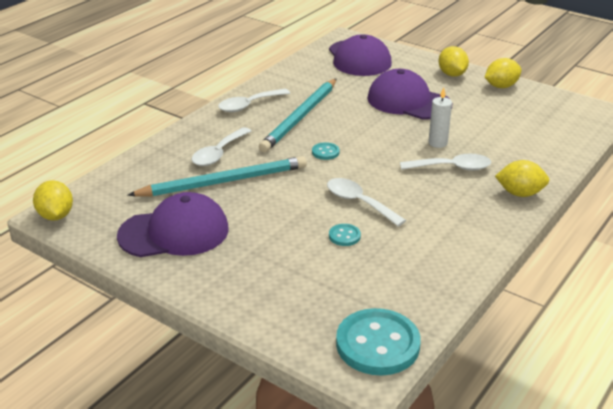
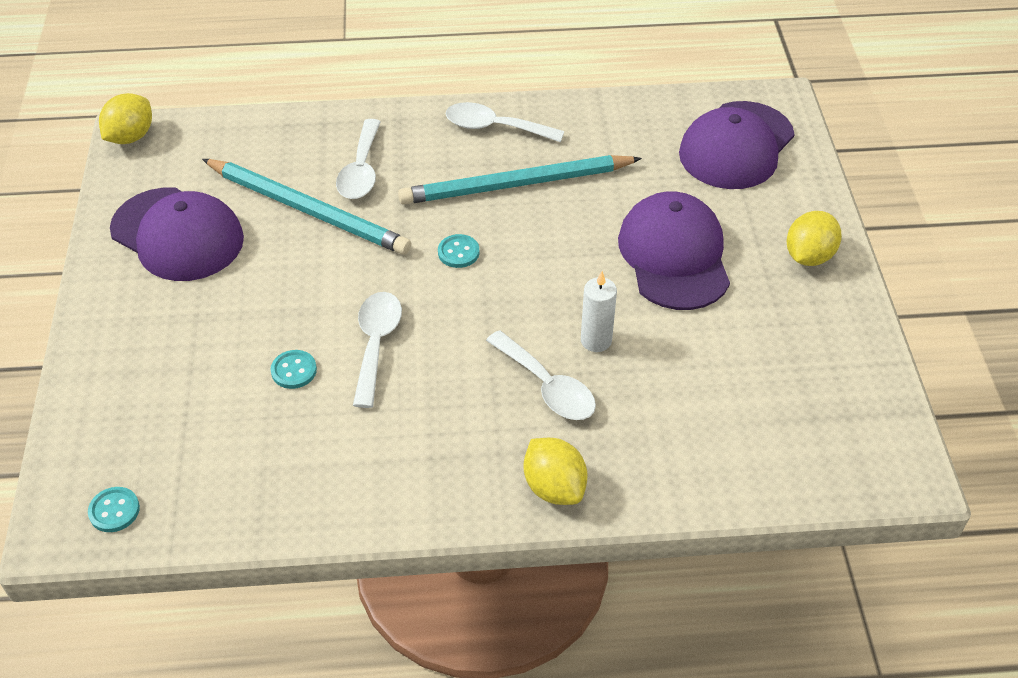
camera: 50 degrees right, 15 degrees up
(218, 153) = (361, 170): white spoon -> white spoon turned 75 degrees counterclockwise
(377, 344) = (114, 511): turquoise button -> turquoise button, size x0.45
(501, 86) = (839, 324): yellow lemon -> none

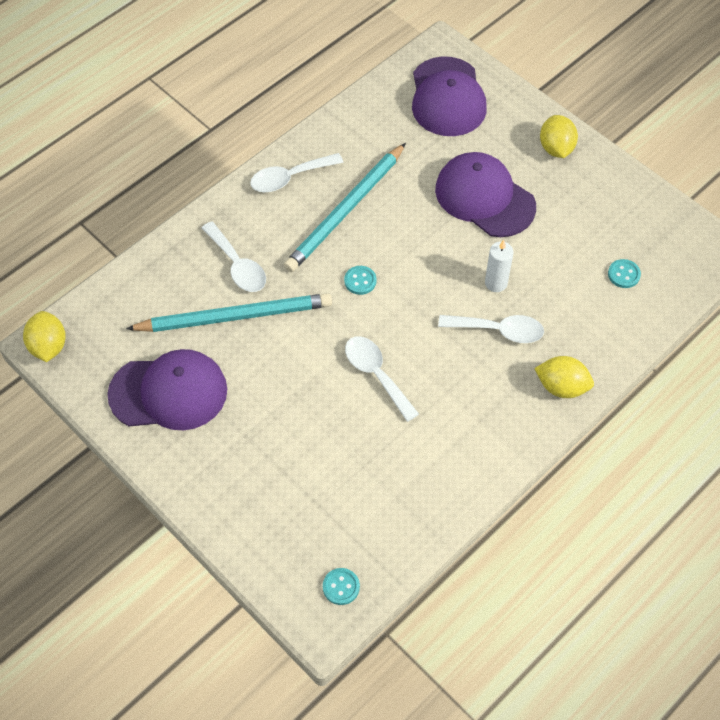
camera: 40 degrees left, 10 degrees up
(294, 370) = (347, 426): turquoise button -> turquoise button (623, 274)

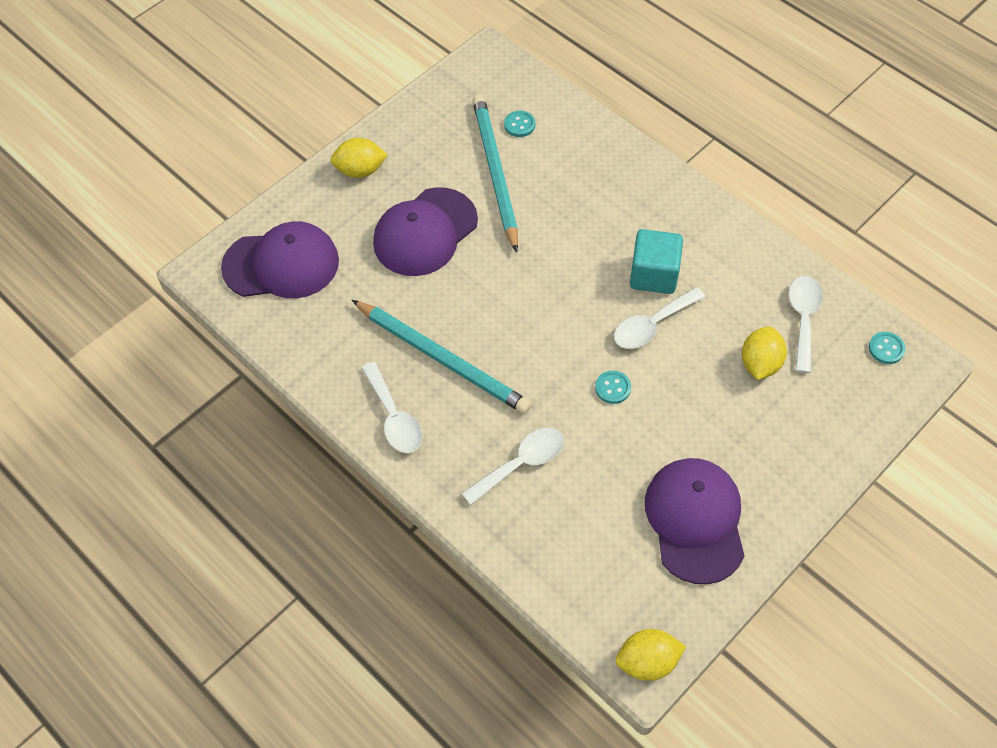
camera: 90 degrees left, 0 degrees up
(235, 316) = (590, 461): turquoise pencil -> turquoise pencil (495, 172)
(360, 281) = (537, 342): turquoise button -> turquoise button (612, 388)
(436, 380) = (654, 275): none -> turquoise cube
(496, 283) = (534, 224): white candle -> none
(498, 330) = (591, 223): white spoon -> white spoon (803, 319)
(561, 387) = (650, 177): yellow lemon -> yellow lemon (760, 363)

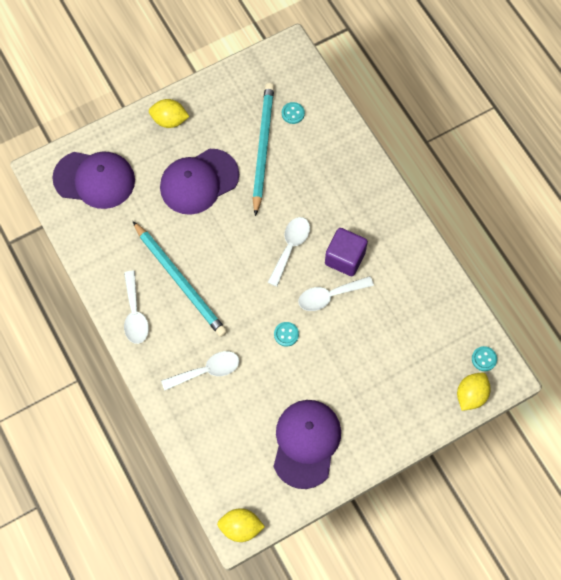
camera: 15 degrees right, 10 degrees up
(654, 275) = (345, 258): turquoise cube -> purple cube
(760, 363) = (392, 345): yellow lemon -> yellow lemon (471, 395)
(803, 319) = (435, 320): white spoon -> white spoon (290, 247)

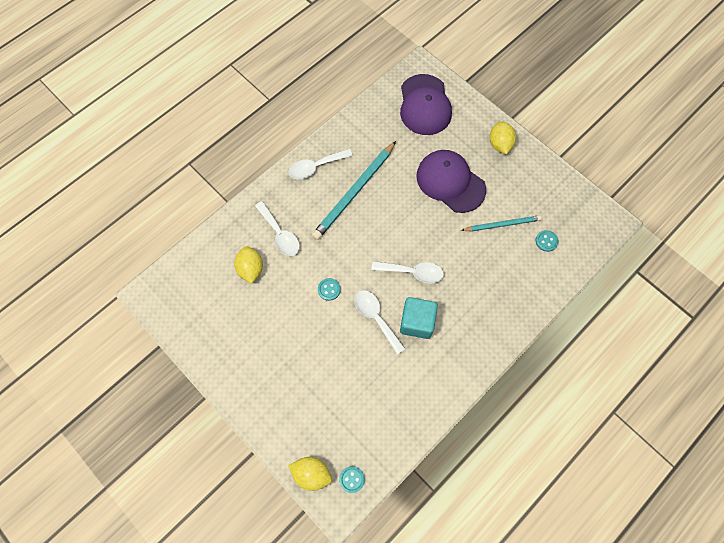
camera: 75 degrees right, 0 degrees up
(241, 527) = (150, 296): yellow lemon -> yellow lemon (251, 269)
(262, 147) = (502, 224): turquoise pencil -> turquoise pencil, size x0.60
(306, 443) = (233, 331): purple cap -> none
(345, 258) = (417, 322): purple cube -> turquoise cube

